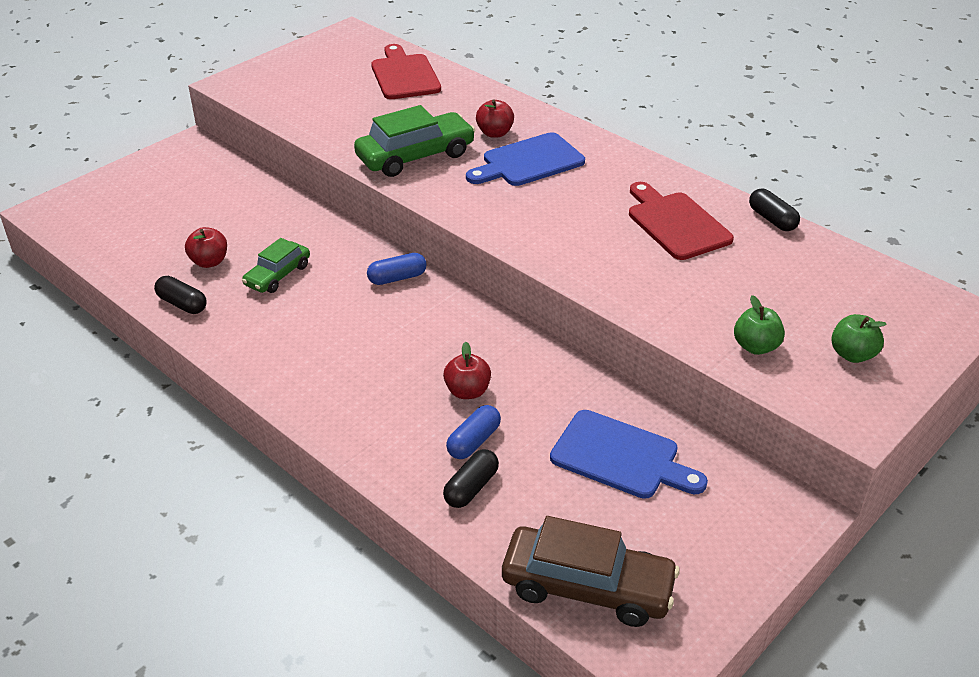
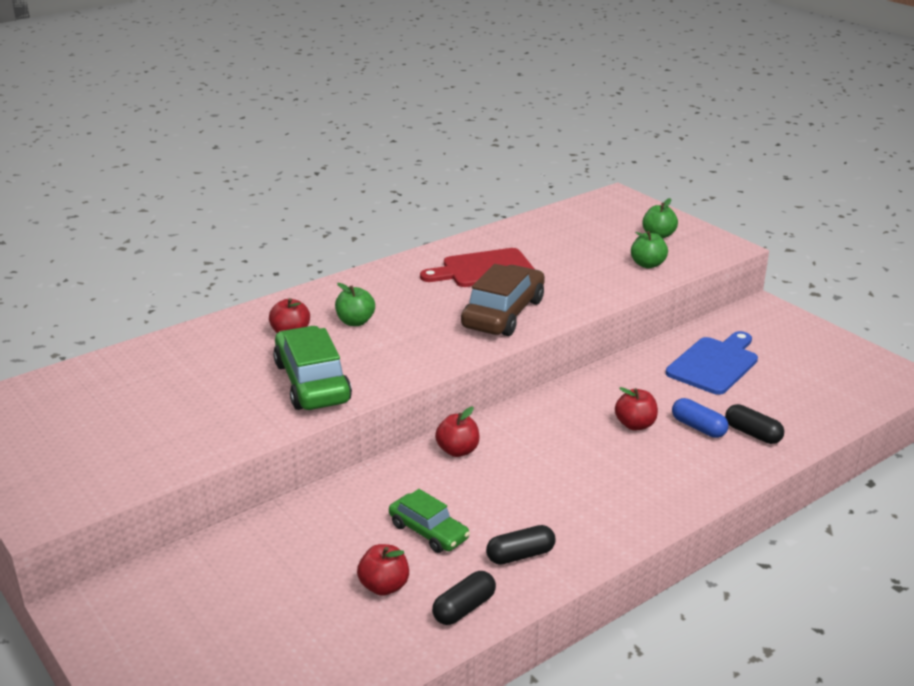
camera: 80 degrees left, 10 degrees down
(397, 278) = (458, 451): blue capsule -> red apple
(404, 75) = (123, 377): red cutting board -> none
(528, 162) = (355, 322): blue cutting board -> green apple
(587, 587) = (846, 394): brown car -> brown car (503, 313)
(772, 219) = (490, 233): black capsule -> black capsule (520, 555)

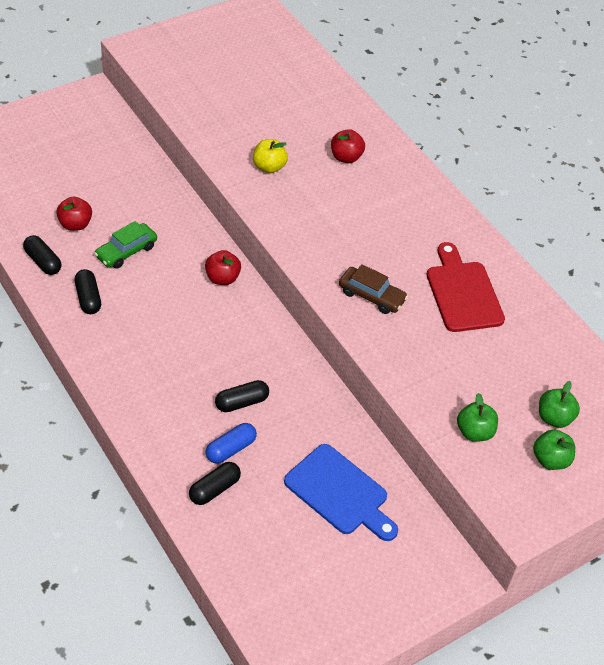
camera: 90 degrees right, 20 degrees up
(312, 382) = (269, 167): green car -> yellow apple
(355, 322) = (363, 196): green apple -> green apple (554, 418)
(503, 313) = (371, 296): brown car -> brown car, size x0.60
(635, 425) = (241, 402): red apple -> black capsule

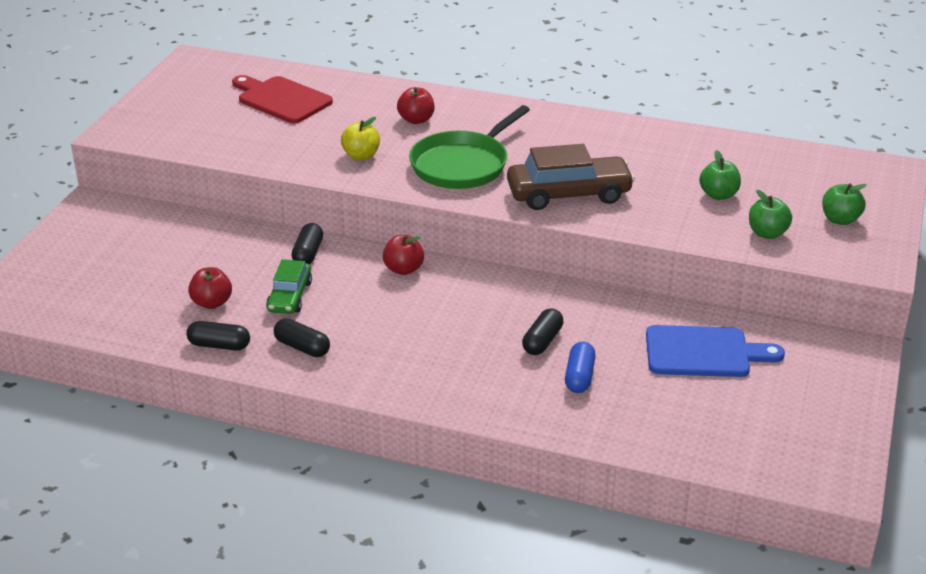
camera: 35 degrees left, 15 degrees down
(214, 489) = (606, 411): black capsule -> black capsule (308, 254)
(328, 220) = (462, 165): none -> green pan
(371, 296) = (568, 194): brown car -> brown car, size x1.66
(462, 293) = (632, 157): red cutting board -> red cutting board (281, 99)
(554, 418) = (805, 194): green apple -> green apple (718, 195)

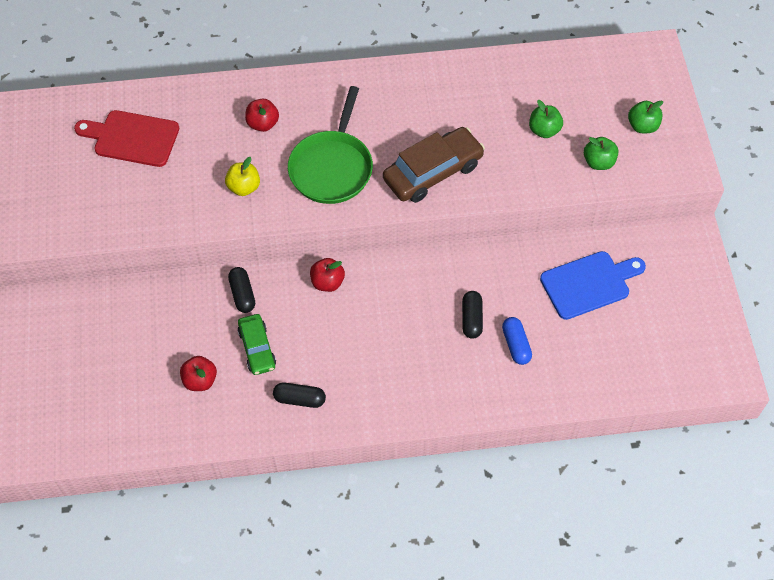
camera: 25 degrees left, 25 degrees up
(219, 345) = (235, 423): black capsule -> none

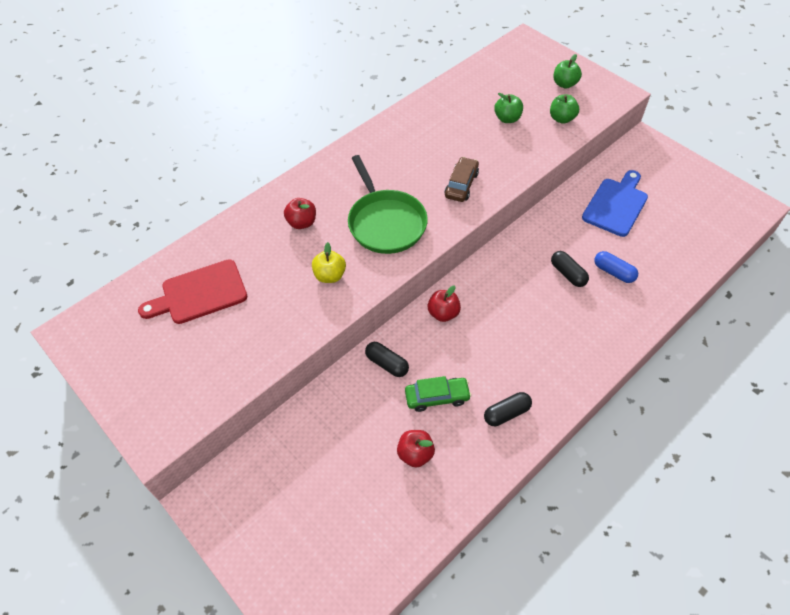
camera: 35 degrees left, 5 degrees down
(257, 348) = (437, 397): green car -> green car turned 45 degrees counterclockwise
(433, 172) = (461, 185): brown car -> brown car, size x0.60

